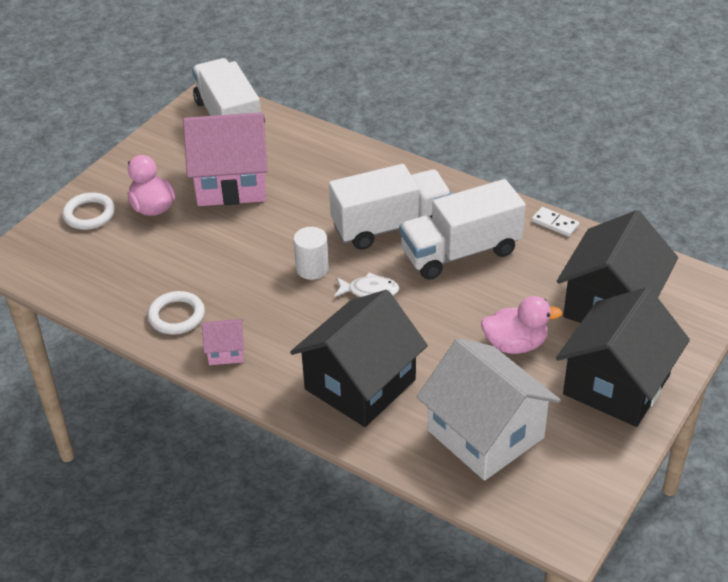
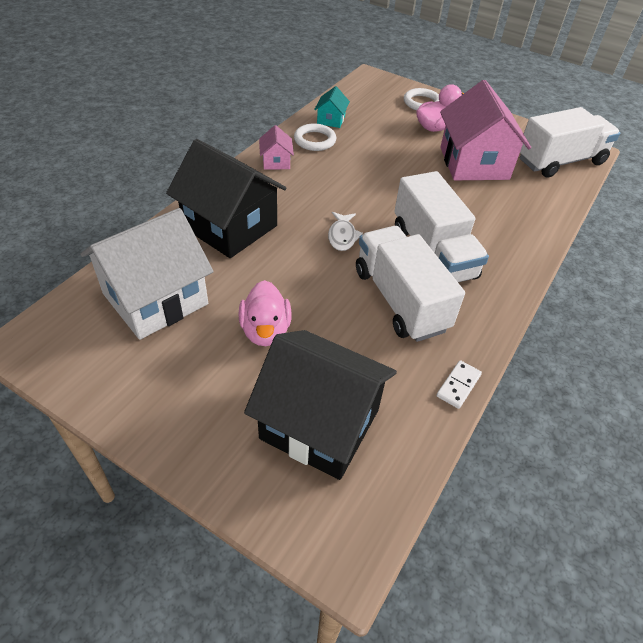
camera: 85 degrees right, 5 degrees up
(126, 301) = (331, 120): none -> turquoise house
(312, 268) = (370, 204): white cylinder -> none
(616, 385) = (196, 410): black house -> none

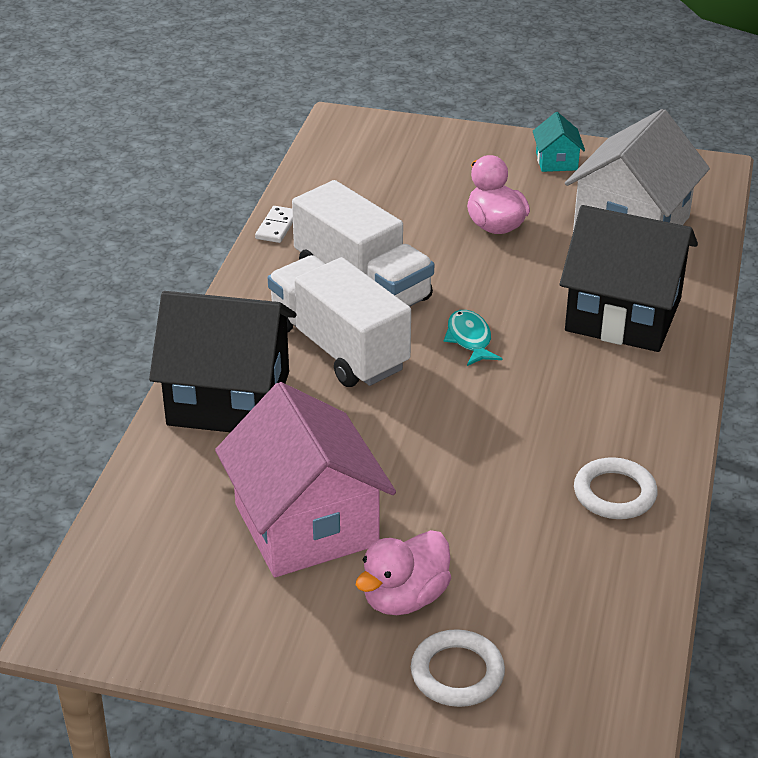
camera: 165 degrees right, 10 degrees down
(276, 162) = (645, 430): pink house -> none
(319, 424) = (399, 177): black house -> black house (229, 398)
(331, 120) = (619, 555): turquoise house -> turquoise house (556, 161)
(342, 236) = (470, 339): white fish -> turquoise fish
(560, 161) = (135, 579): white truck -> none

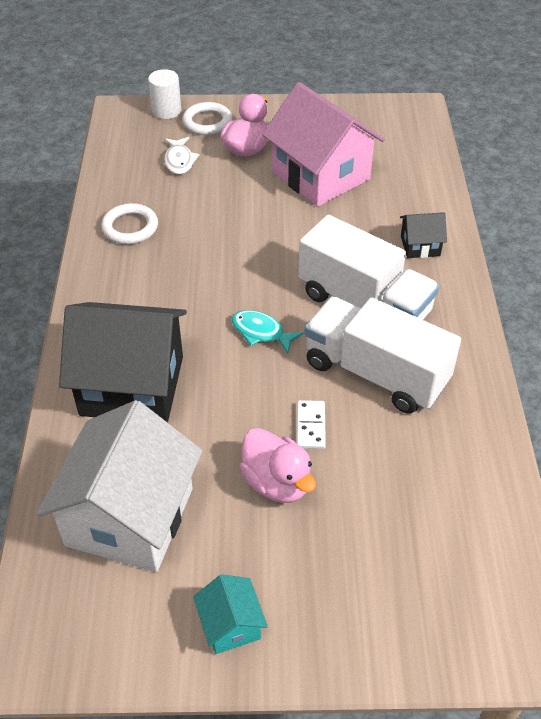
camera: 165 degrees right, 10 degrees up
(229, 398) = (420, 246): black house -> black house, size x0.44
(276, 227) = (494, 431): white domino -> white domino (311, 426)
(470, 339) = (261, 332): turquoise fish -> turquoise fish turned 150 degrees clockwise
(523, 596) = (179, 161): none -> white fish
(529, 718) = (166, 111): none -> white cylinder

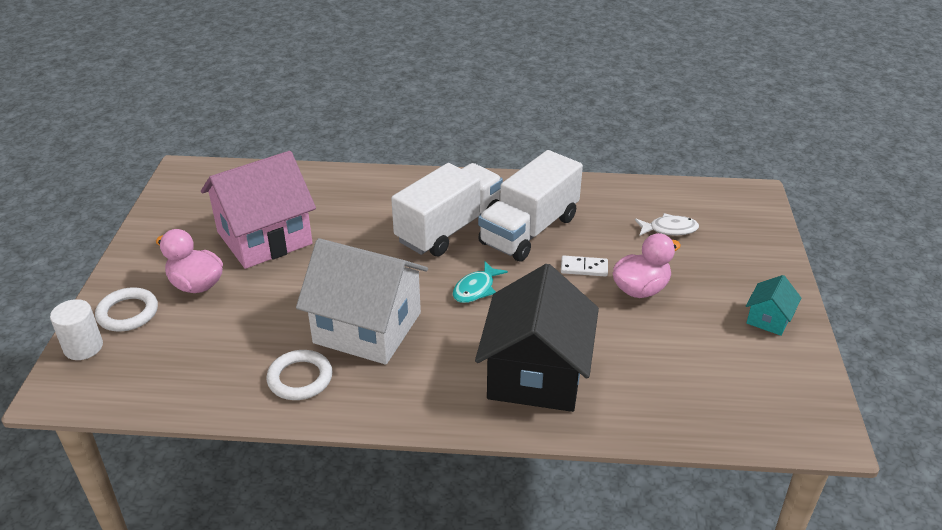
camera: 85 degrees left, 10 degrees down
(129, 517) = (683, 374): white house -> white house (367, 328)
(179, 161) = (193, 337): white fish -> white fish (669, 229)
(231, 625) = (768, 319): turquoise house -> turquoise house turned 45 degrees counterclockwise
(420, 246) = (384, 192): black house -> none

